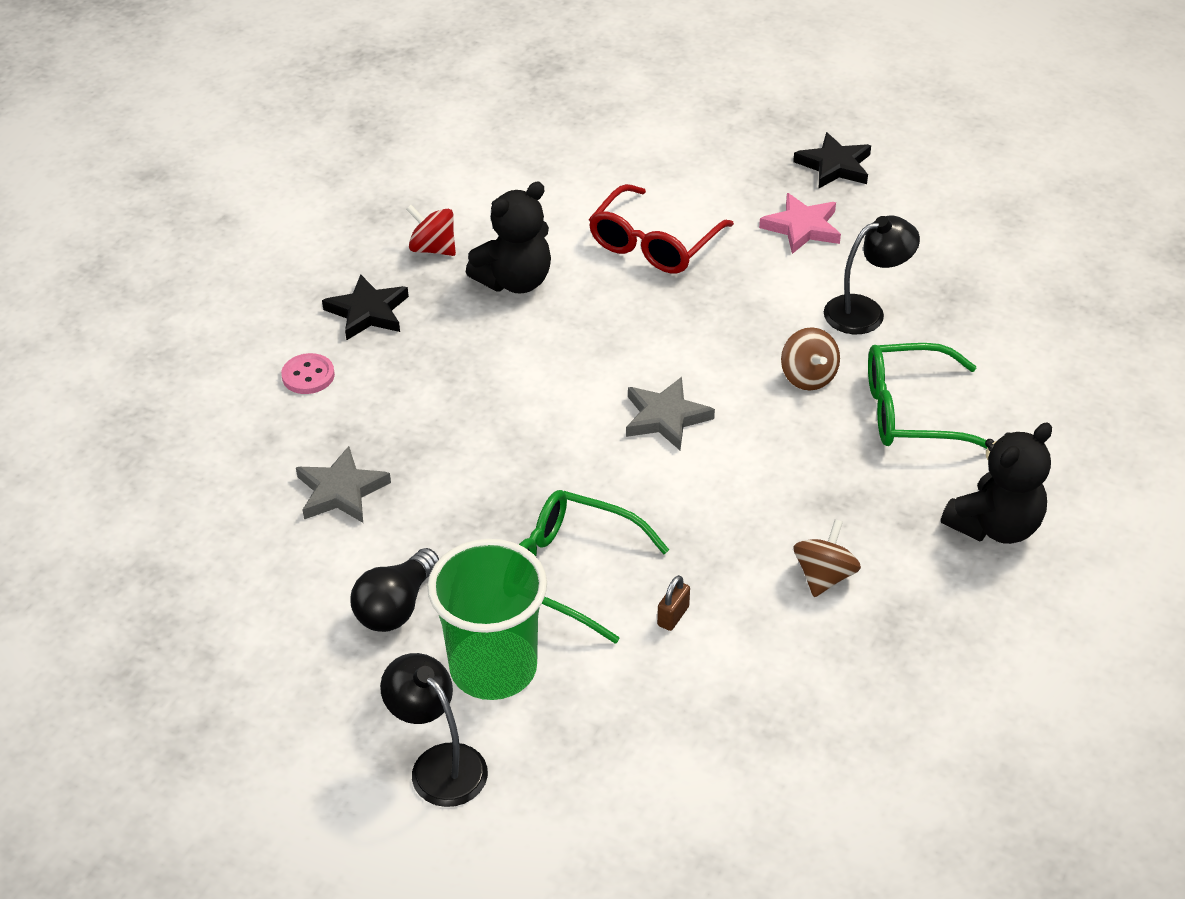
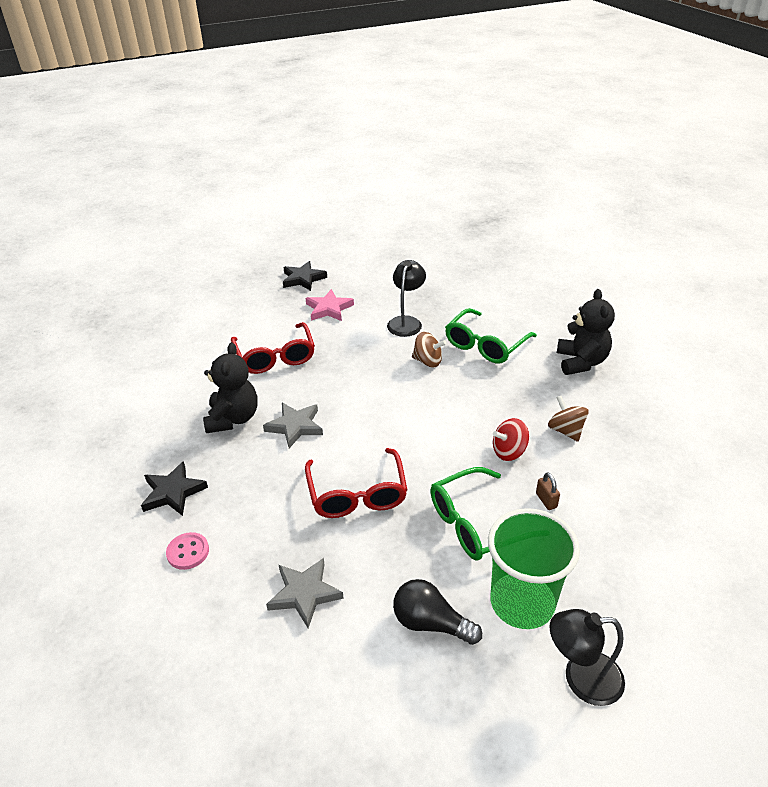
camera: 50 degrees left, 5 degrees down
(396, 607) = (430, 623): black light bulb -> black light bulb turned 135 degrees clockwise
(433, 249) = (163, 435): red spinning top -> red spinning top (509, 452)
(511, 449) = (357, 494): none -> red glasses
(665, 417) = (401, 422): grey star -> grey star (295, 426)

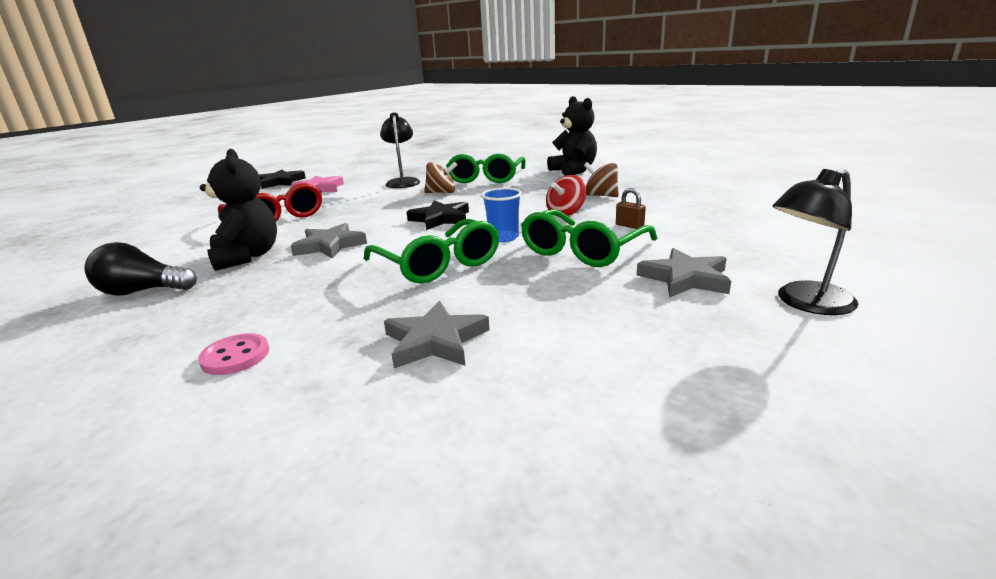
camera: 25 degrees left, 15 degrees down
(173, 492) = (186, 319): black star -> black star (440, 219)
(357, 494) = (438, 264): red glasses -> green glasses
(429, 473) = (503, 237): none -> blue cup
(430, 623) = (611, 316): black light bulb -> black light bulb (142, 291)
(522, 603) = (685, 278): green cup -> grey star

